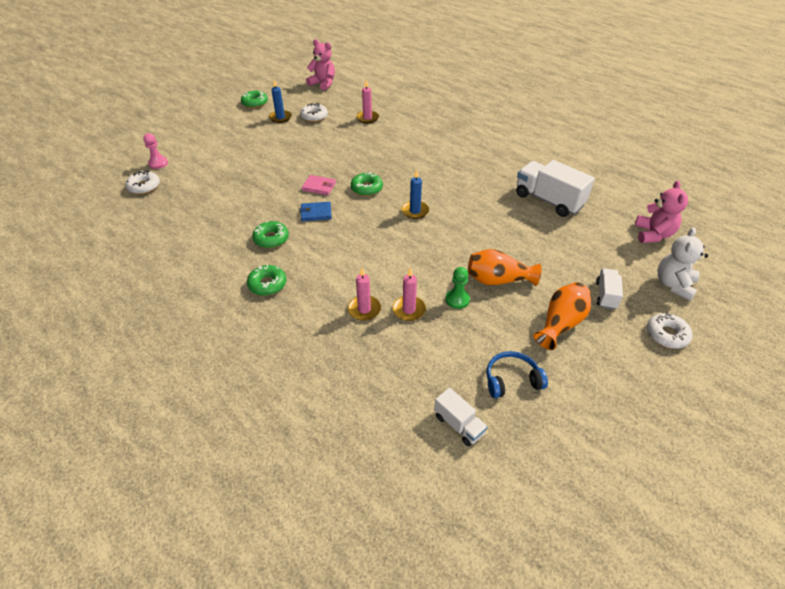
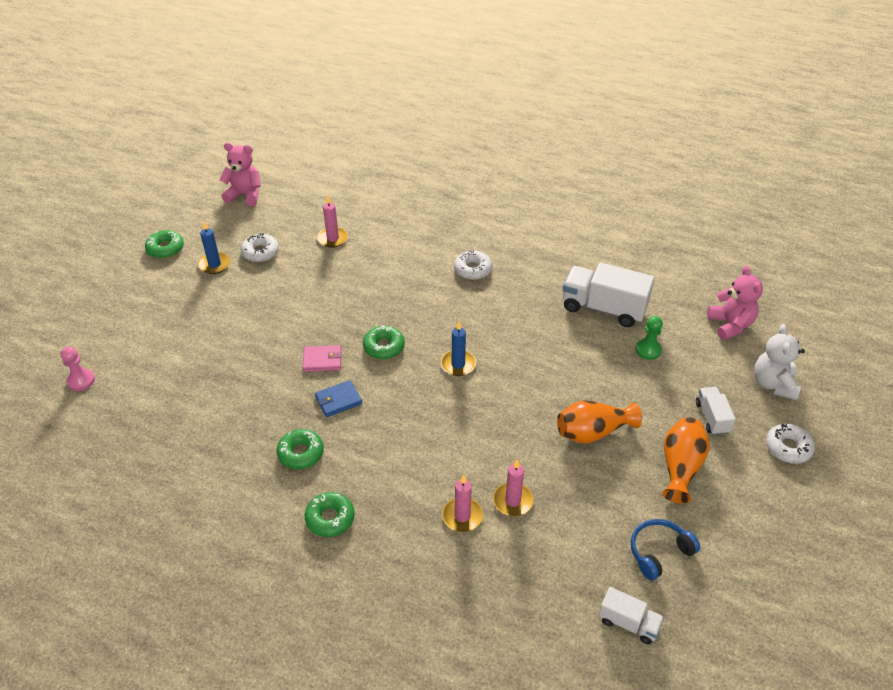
camera: 20 degrees left, 0 degrees up
(144, 187) = (82, 423): white donut -> white donut (473, 269)
(457, 299) = (560, 471): green pawn -> green pawn (648, 350)

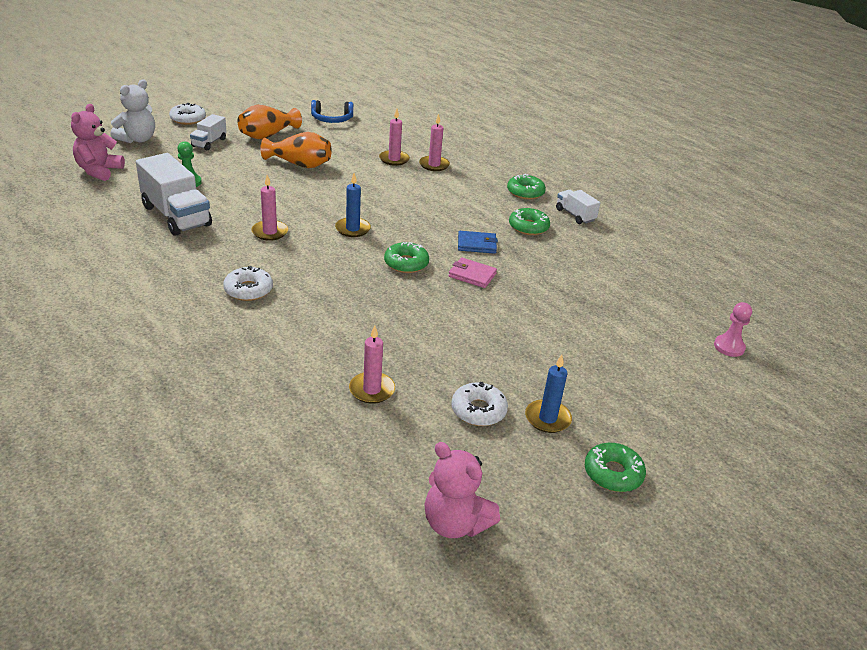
camera: 155 degrees left, 10 degrees down
(517, 327) = (270, 232): none -> pink candle
(628, 623) = (381, 110): white truck -> white truck (575, 215)

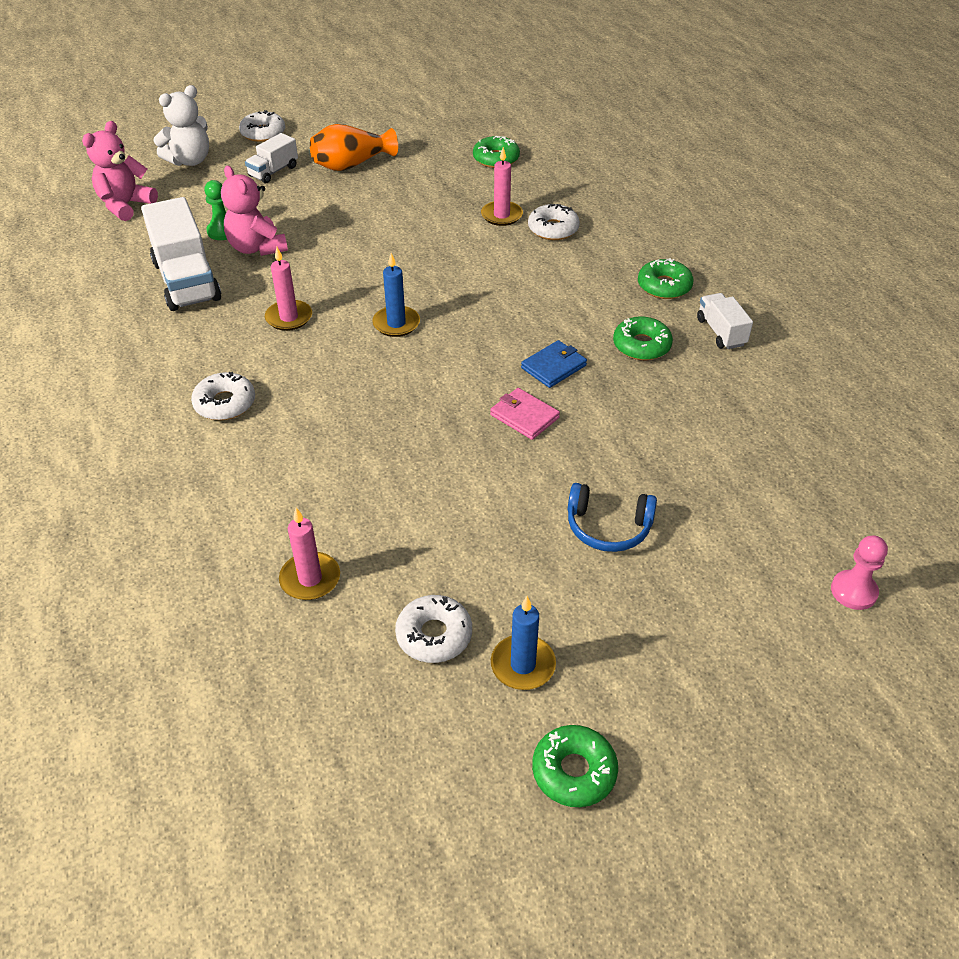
camera: 20 degrees right, 10 degrees up
(299, 164) = (372, 214): orange vase -> none
(332, 119) = (446, 144): blue headphones -> blue headphones (608, 527)
(406, 263) = (442, 386): green donut -> green donut (496, 159)
(434, 165) = (553, 229): pink candle -> white donut
(455, 523) = (324, 803): pink teddy bear -> pink teddy bear (257, 248)
(476, 244) = (553, 367): blue wallet -> blue wallet turned 60 degrees counterclockwise

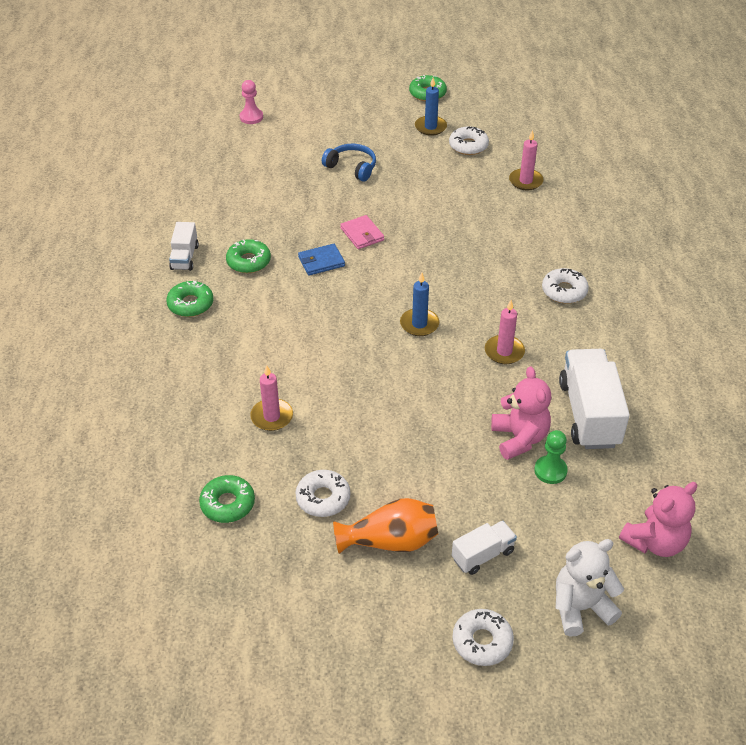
camera: 160 degrees left, 0 degrees up
(553, 229) = (236, 387): white donut -> white donut (323, 498)

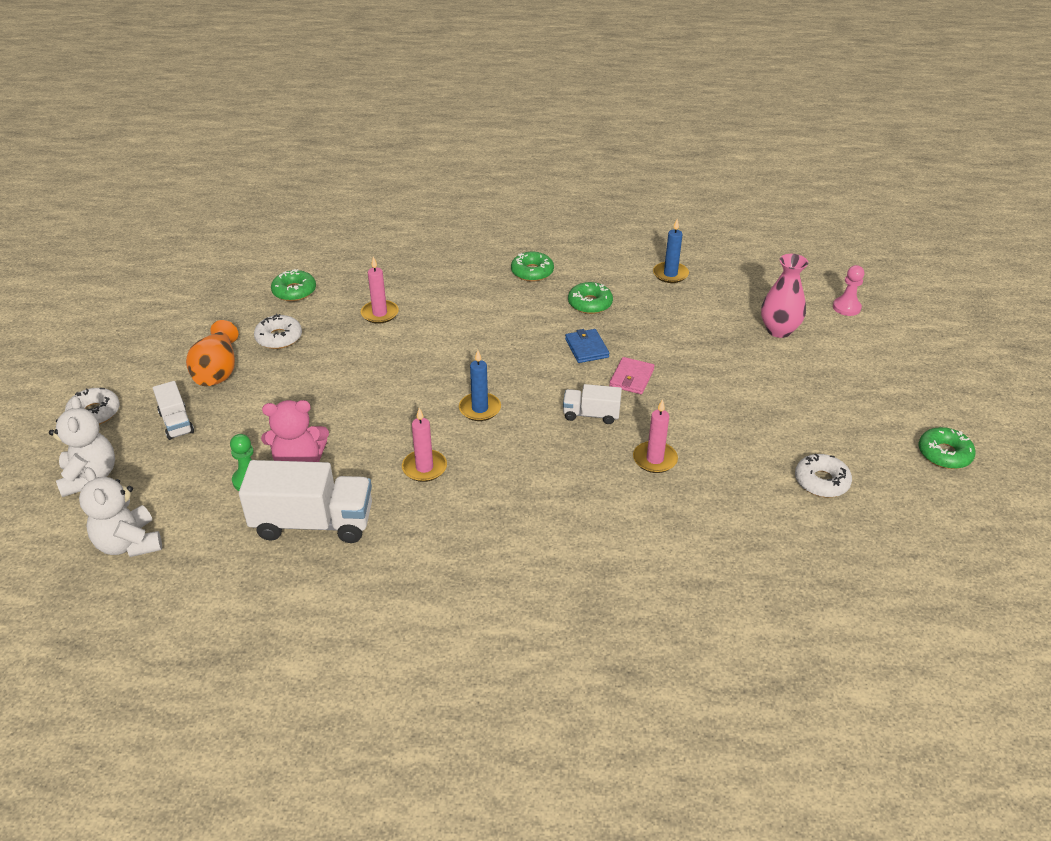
camera: 95 degrees right, 5 degrees down
(184, 257) = (598, 268): white truck -> white truck (591, 414)
(286, 153) = (779, 330): none -> pink vase
(352, 167) = (757, 377): blue headphones -> none
(362, 234) = (631, 378): pink wallet -> pink wallet turned 45 degrees counterclockwise
(430, 127) = (859, 449): blue candle -> blue candle (670, 274)
(525, 181) = (745, 529): pink candle -> pink candle (654, 459)
(564, 291) = (516, 534): white donut -> none
(655, 542) = (129, 543): pink teddy bear -> white teddy bear

